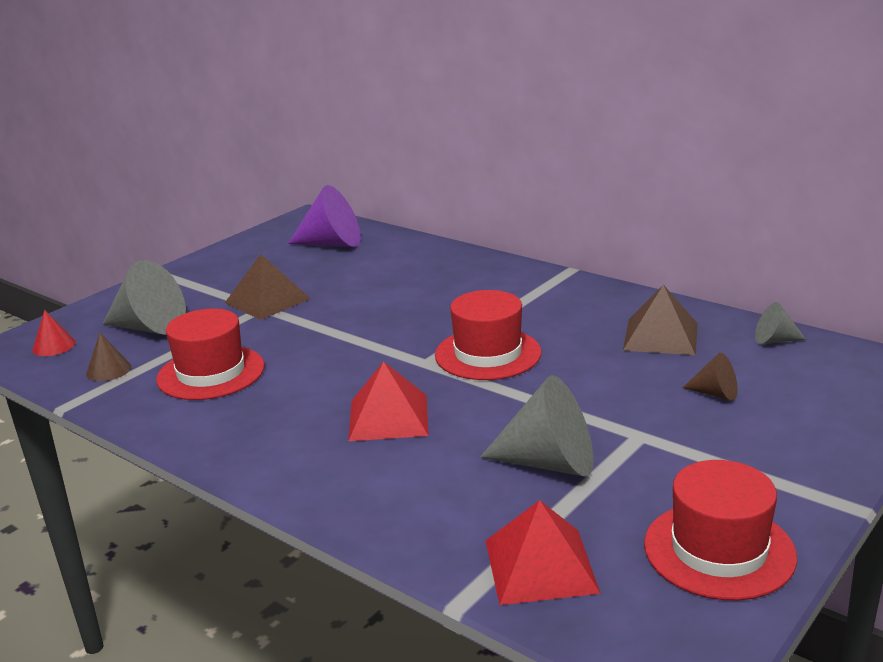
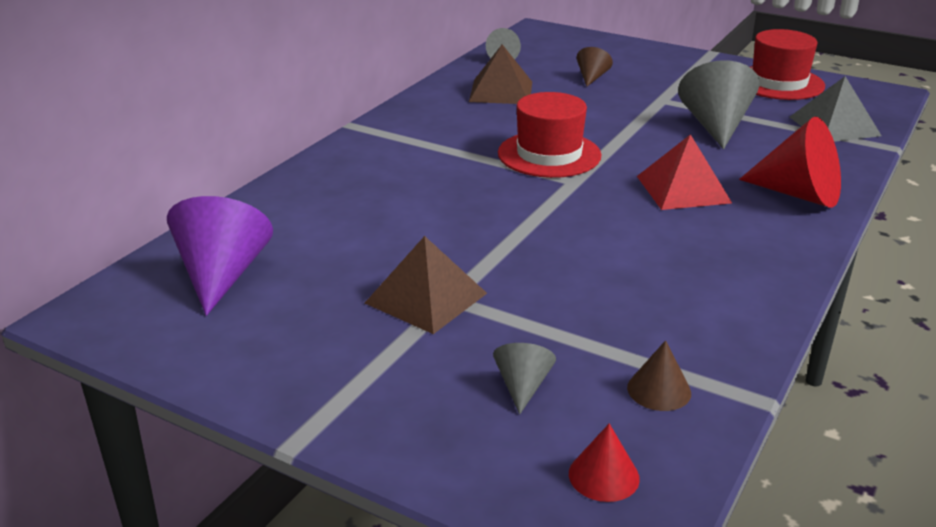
camera: 100 degrees left, 5 degrees up
(150, 327) = (522, 386): grey cone -> grey cone, size x0.52
(211, 373) = (637, 303): red hat -> none
(351, 488) = (799, 194): none -> red cone
(540, 566) = (834, 126): red pyramid -> grey pyramid

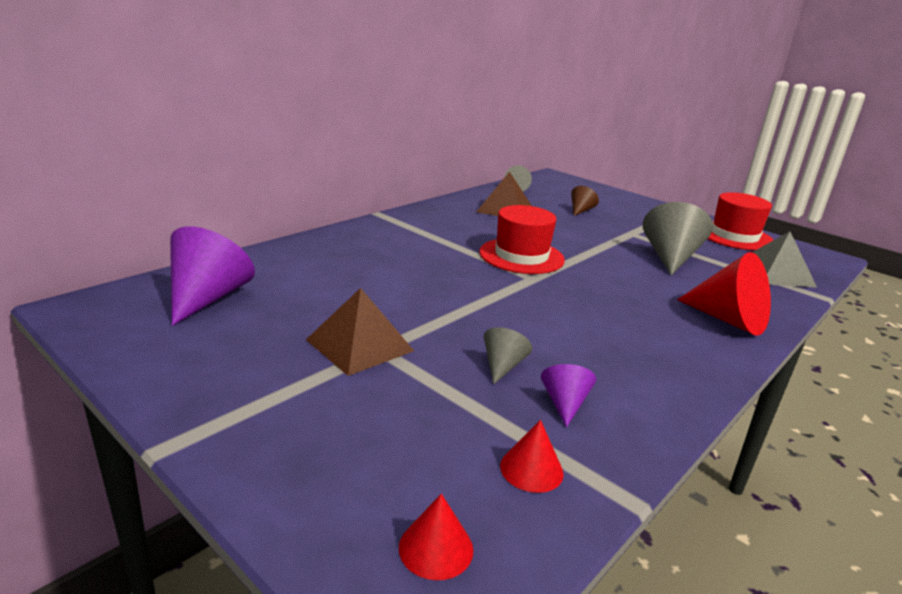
camera: 10 degrees right, 5 degrees down
(522, 386) = (402, 438): grey cone -> grey cone (502, 366)
(659, 390) = (531, 469): brown cone -> red cone
(665, 320) = (564, 404): none -> purple cone
(683, 189) = (624, 299): red pyramid -> none

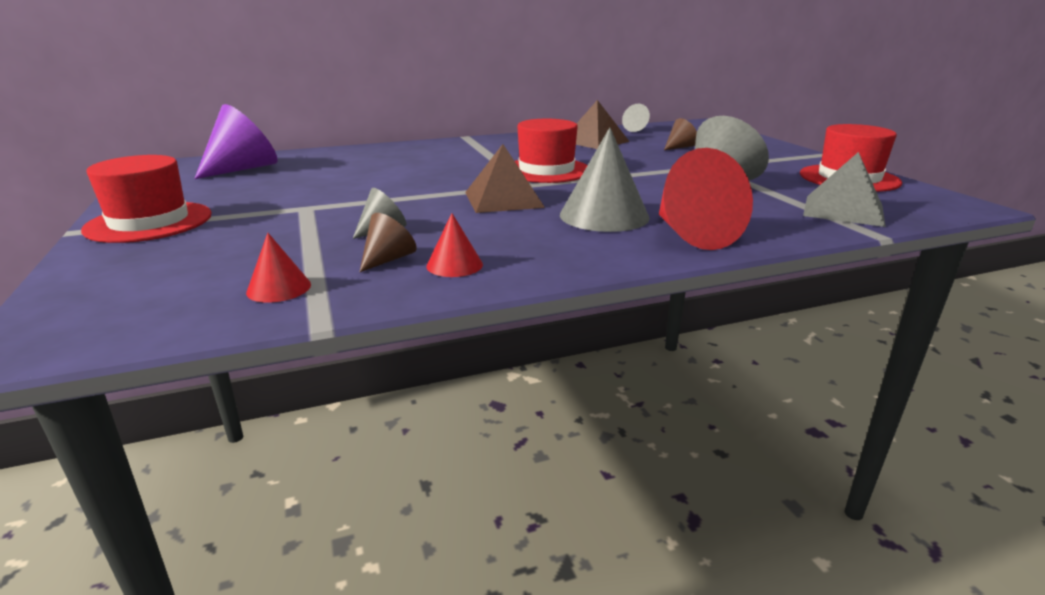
camera: 30 degrees right, 0 degrees up
(236, 410) = (149, 222): none -> red hat
(360, 345) = (295, 203): brown pyramid -> brown pyramid (503, 199)
(436, 548) = (126, 310): red cone -> red cone (454, 265)
(564, 404) = (388, 259): purple cone -> brown cone
(644, 309) = (604, 216): none -> grey cone

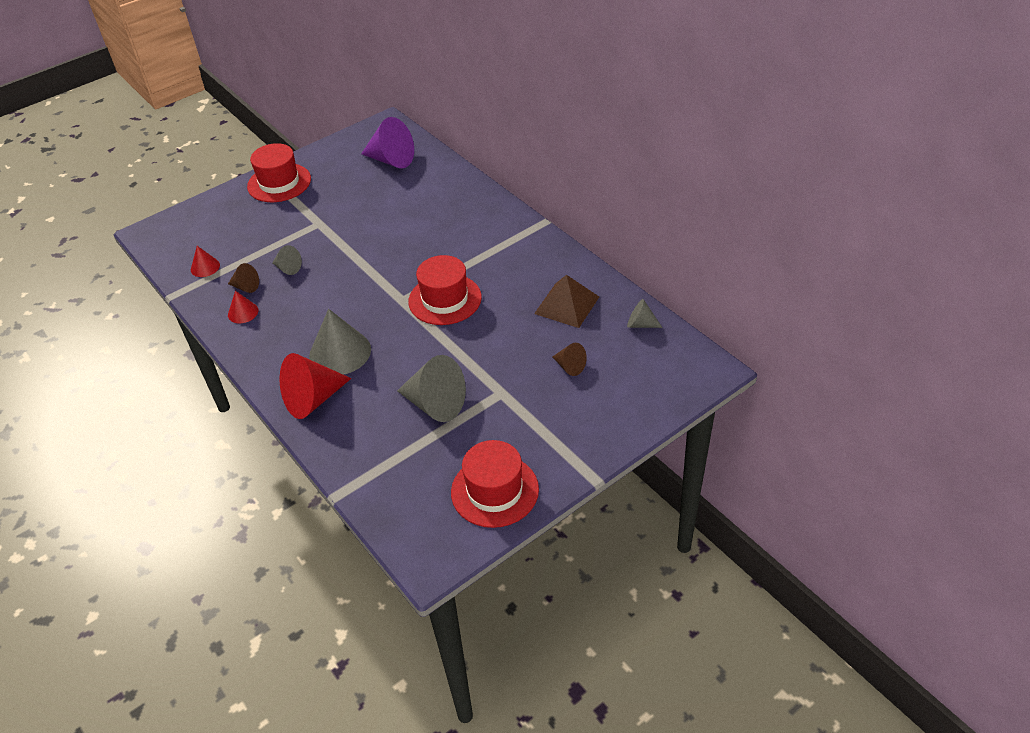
camera: 75 degrees right, 20 degrees up
(503, 199) = (361, 298): brown pyramid -> none
(843, 210) = (391, 479): grey pyramid -> none

